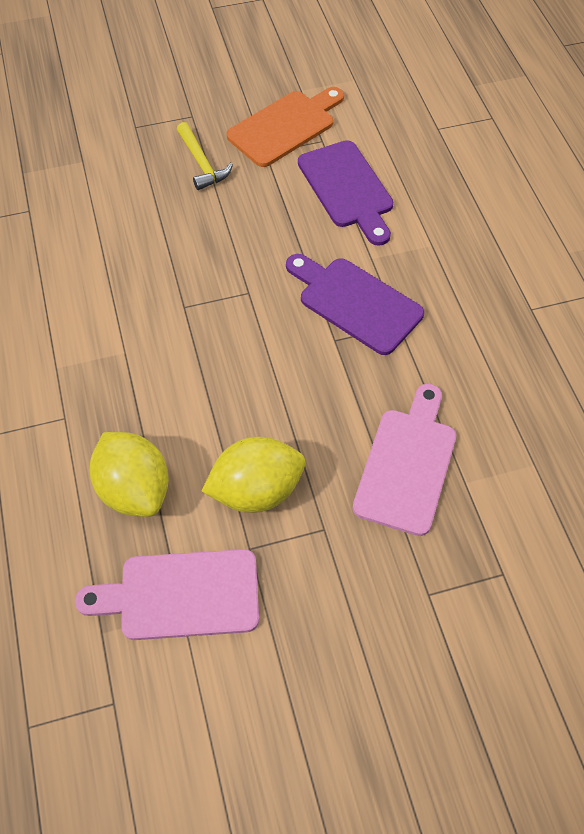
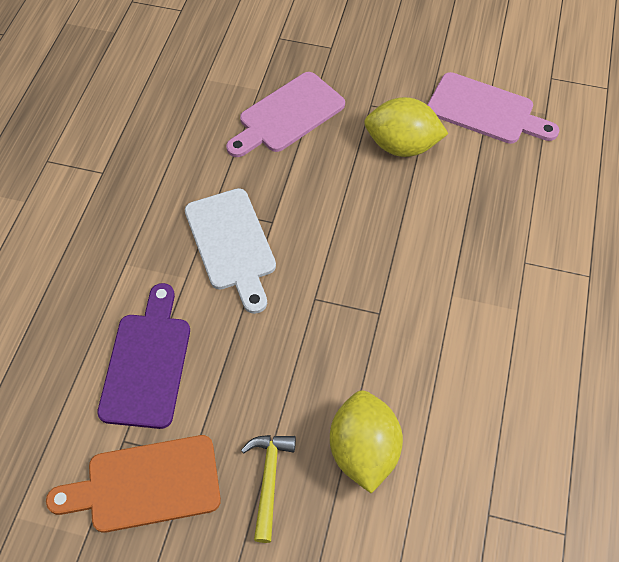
camera: 150 degrees left, 0 degrees up
(135, 489) = (489, 185): yellow lemon -> yellow lemon (363, 450)
(355, 302) = (232, 244): purple cutting board -> white cutting board

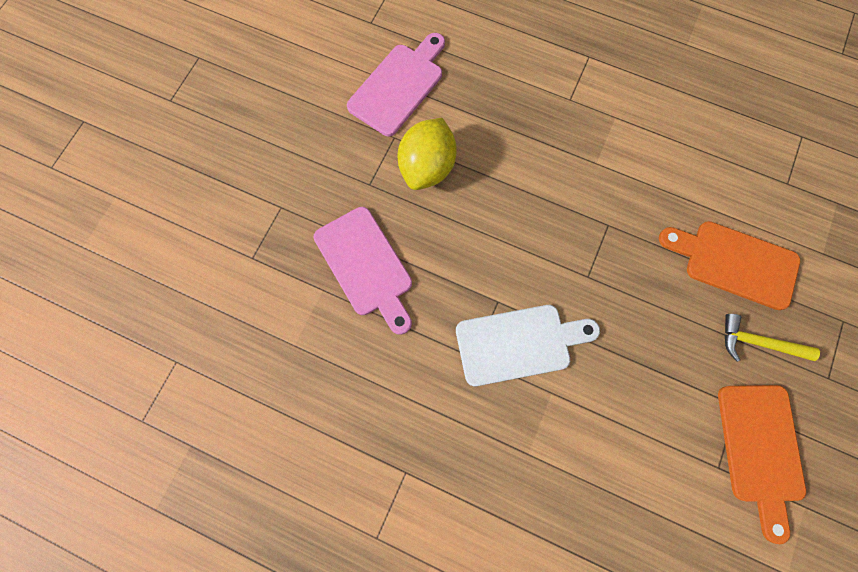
camera: 80 degrees left, 15 degrees up
(147, 363) = (642, 439): purple cutting board -> none
(363, 450) = (734, 263): yellow lemon -> orange cutting board

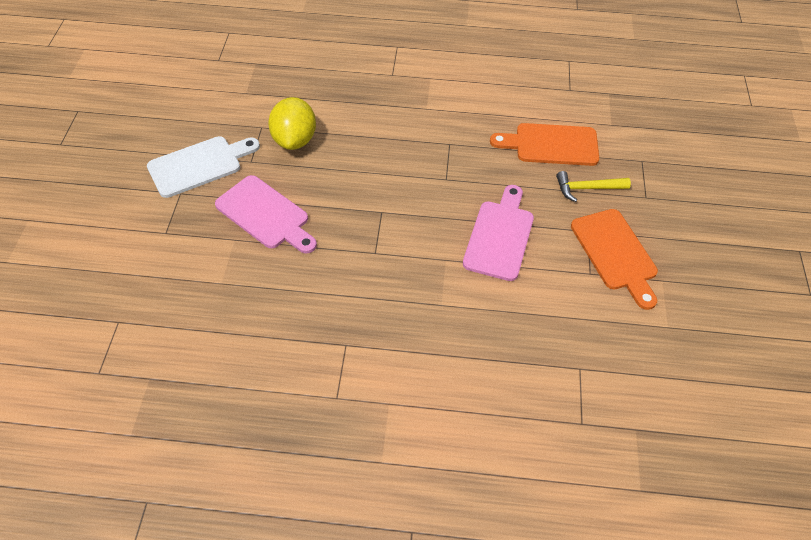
camera: 20 degrees left, 20 degrees down
(399, 86) = (254, 94): pink cutting board -> pink cutting board (500, 236)
(519, 344) = (408, 234): white cutting board -> white cutting board (199, 165)

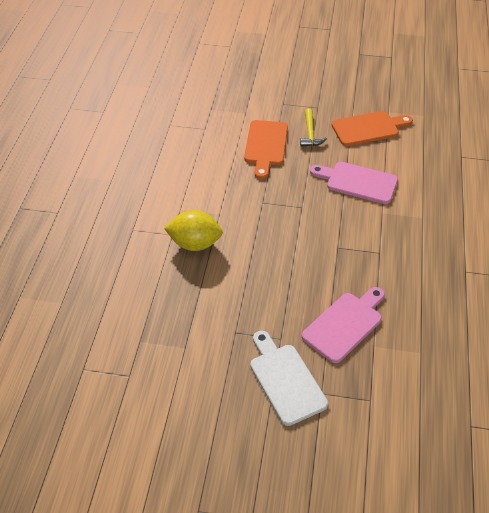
camera: 85 degrees left, 5 degrees down
(294, 140) = (254, 306): yellow lemon -> yellow lemon (195, 244)

